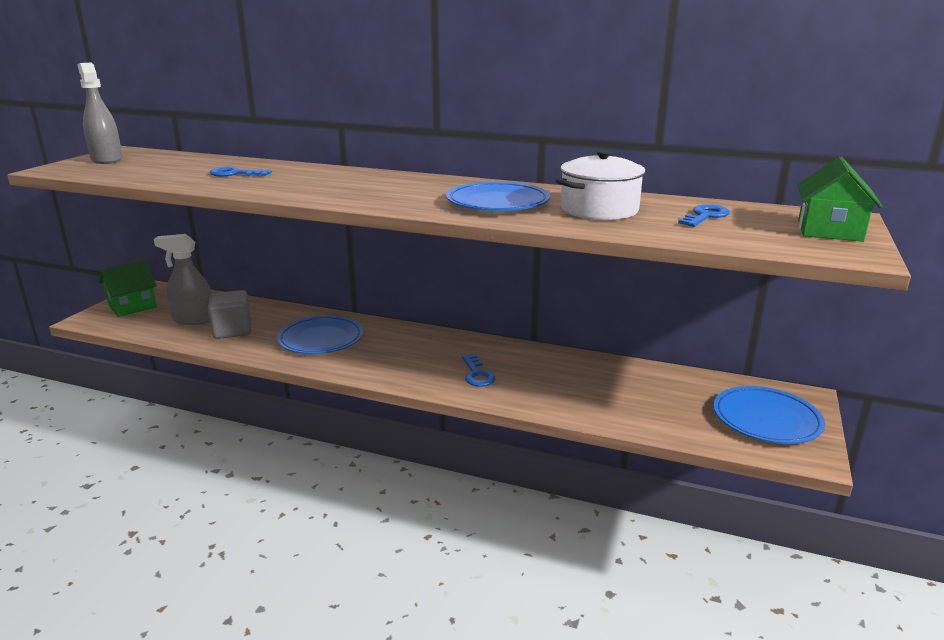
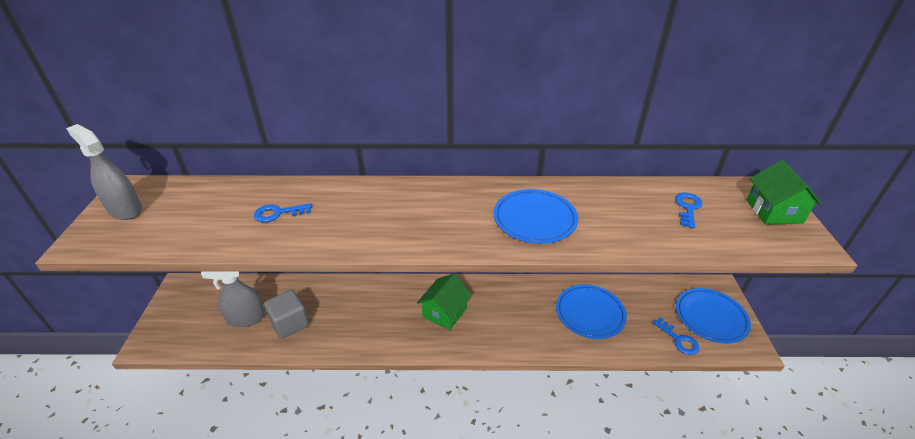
camera: 20 degrees left, 15 degrees up
(132, 306) = (177, 315): green house -> green house (444, 312)
(321, 339) = (370, 315): blue plate -> blue plate (590, 313)
(477, 374) = (510, 324): blue key -> blue key (678, 339)
(599, 209) = (613, 214): white pot -> none

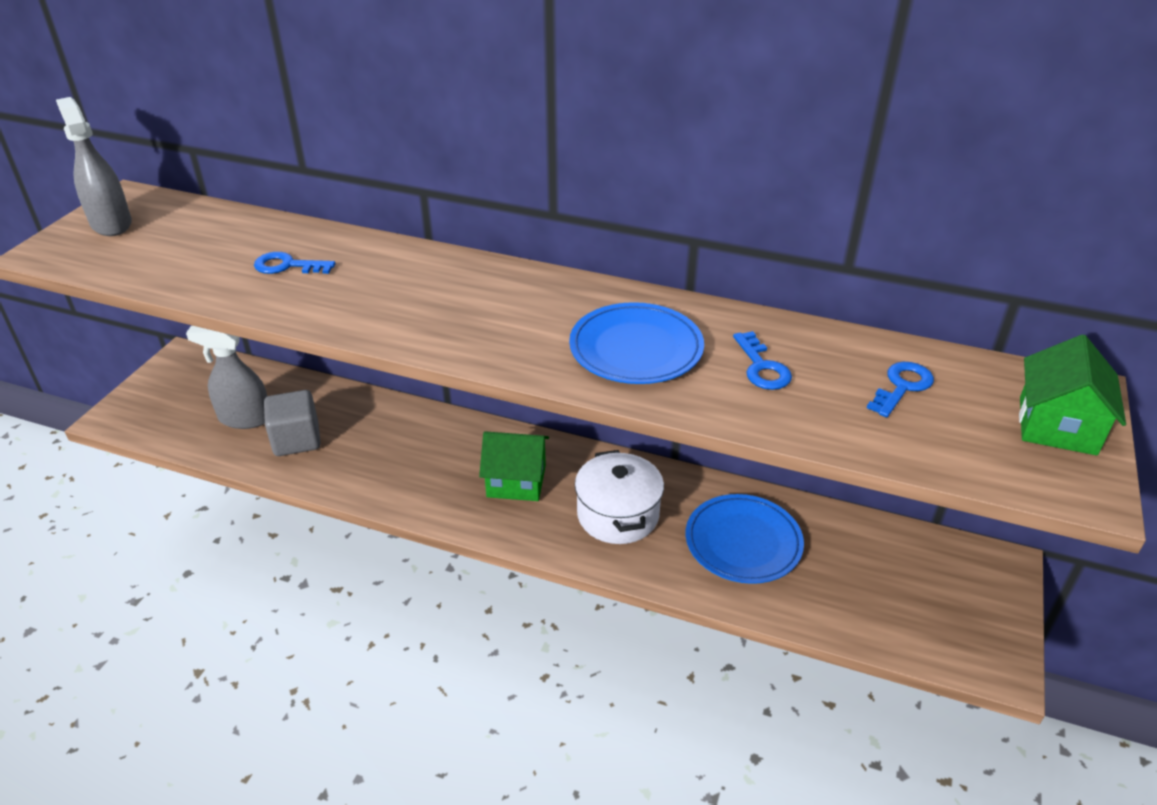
camera: 20 degrees right, 0 degrees up
(444, 312) = (516, 481): green house -> green house turned 45 degrees clockwise
(514, 317) = (618, 515): none -> white pot
(678, 339) = (872, 621): blue key -> blue key (762, 367)
(710, 317) = (954, 604): blue plate -> none

